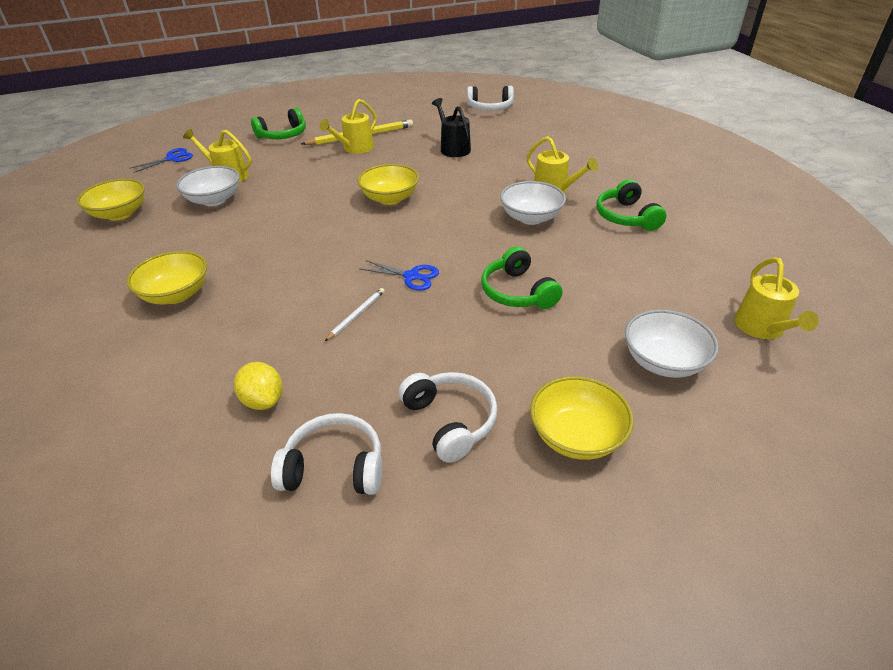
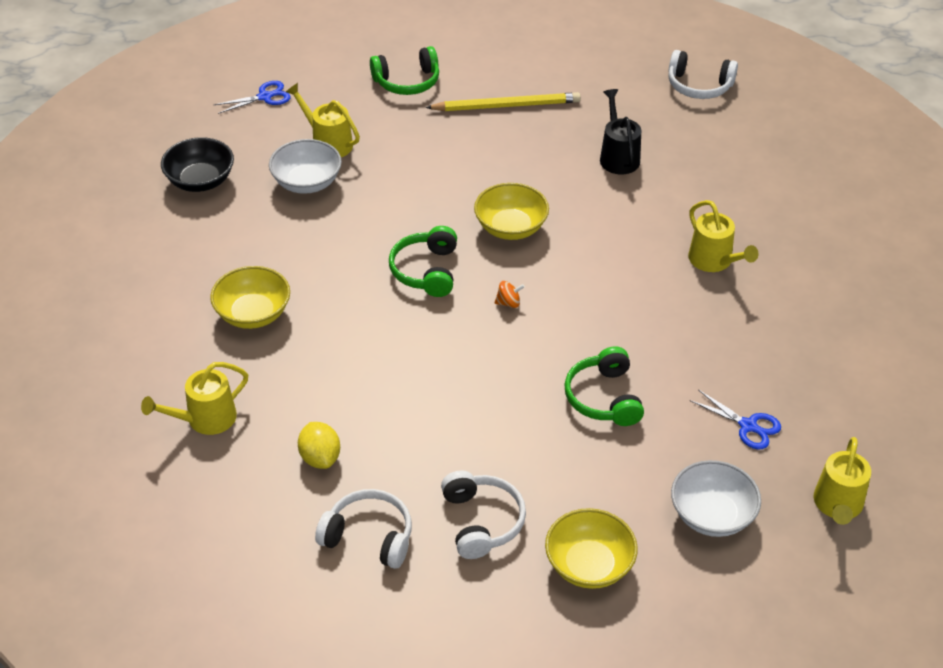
camera: 15 degrees right, 5 degrees up
(120, 214) = (200, 181): yellow bowl -> black bowl
(355, 148) = (493, 129): yellow watering can -> yellow watering can (205, 419)
(356, 315) = (428, 385): white pencil -> none
(407, 244) = (508, 303): none -> orange spinning top
(411, 276) = (499, 349): blue scissors -> blue scissors (748, 426)
(531, 218) = (665, 298): white bowl -> none
(626, 217) = (780, 324): green headphones -> green headphones (426, 271)

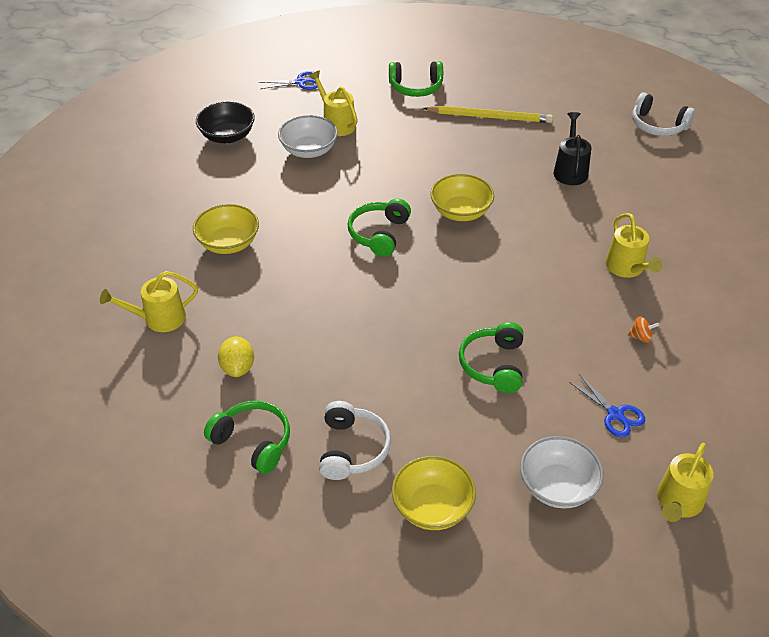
camera: 15 degrees right, 0 degrees up
(369, 537) = (253, 442): white headphones -> green headphones
(508, 303) = (438, 271): orange spinning top -> orange spinning top (640, 337)

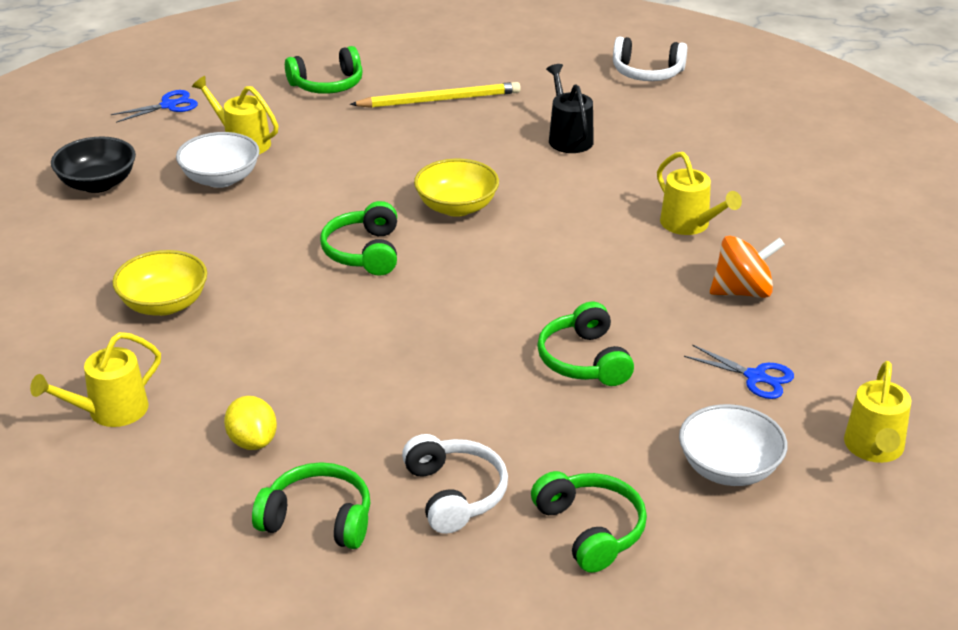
camera: 20 degrees left, 10 degrees down
(432, 507) = (590, 530): yellow bowl -> green headphones
(640, 337) = (742, 291): orange spinning top -> orange spinning top, size x2.06

